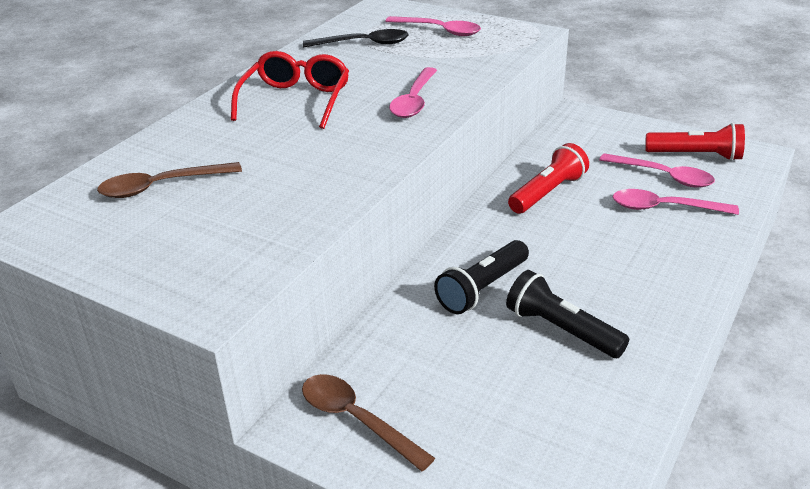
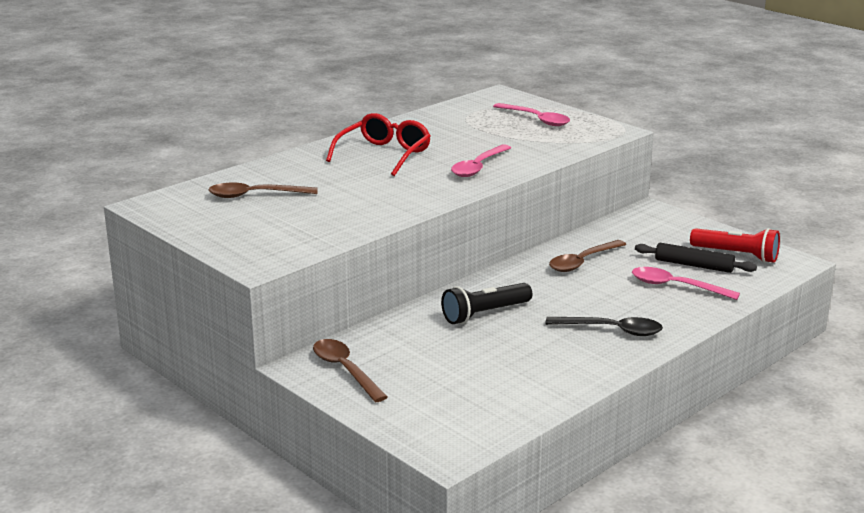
camera: 15 degrees right, 10 degrees down
(364, 44) = (464, 121): black spoon -> black spoon (612, 330)
(548, 192) = (582, 262): red flashlight -> brown spoon
(561, 330) = (529, 347): black flashlight -> none
(663, 176) = (694, 265): pink spoon -> black rolling pin

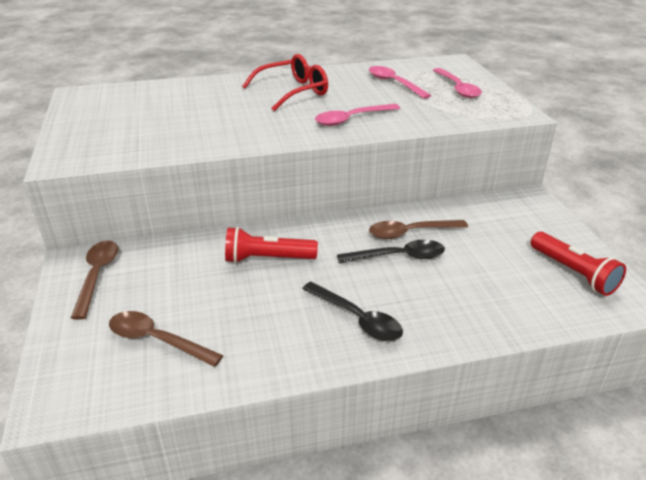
camera: 30 degrees right, 10 degrees up
(255, 195) = (154, 103): brown spoon -> brown spoon (157, 340)
(485, 314) = (267, 259): black flashlight -> red flashlight
(593, 281) = (398, 257): none -> black spoon
(676, 286) = (473, 289): pink spoon -> pink spoon (394, 83)
(694, 265) = (515, 270): black rolling pin -> none

